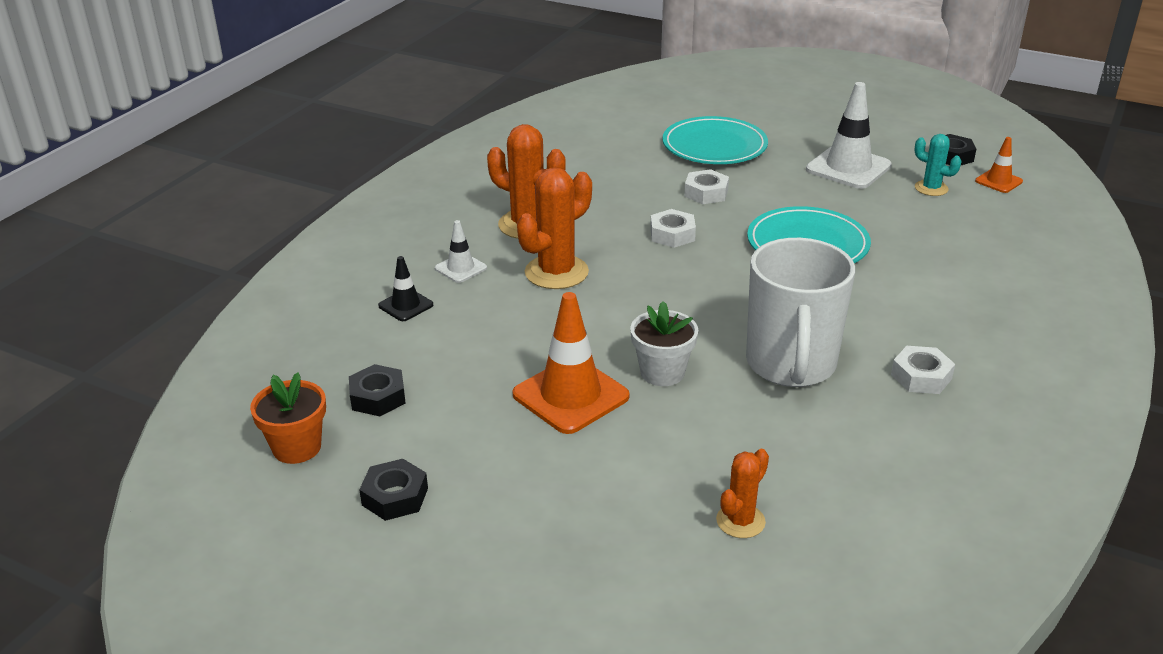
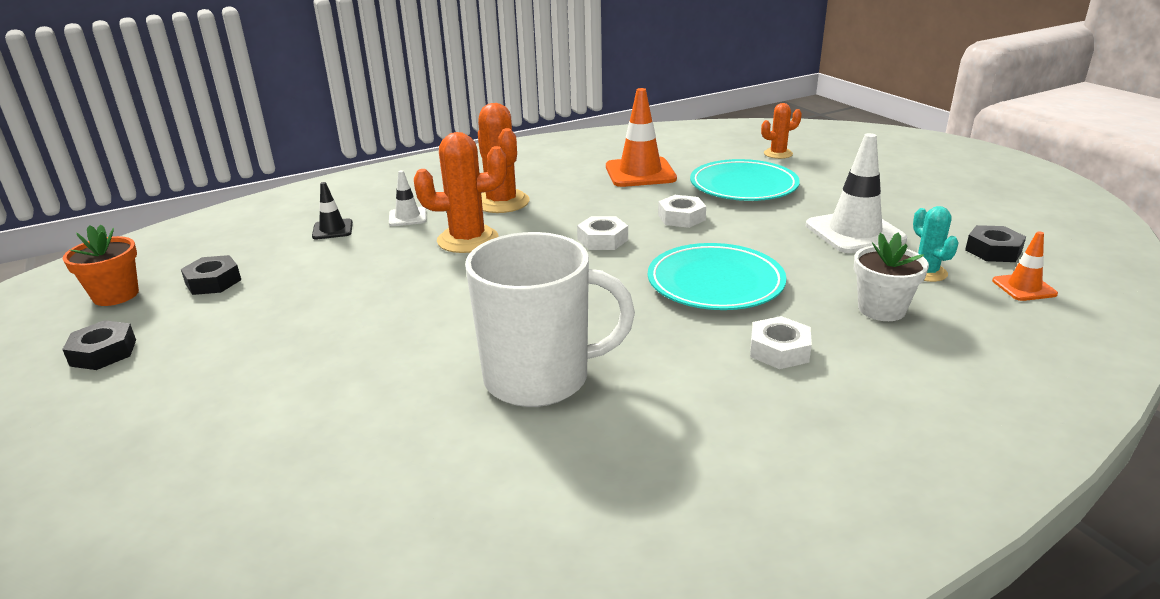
camera: 35 degrees right, 5 degrees down
(570, 395) = (328, 330): orange traffic cone -> orange traffic cone (640, 173)
(662, 372) = (423, 341): white flower pot -> white flower pot (881, 309)
(740, 521) = (275, 497): orange cactus -> orange cactus (778, 154)
(791, 365) = (540, 378): white mug -> white mug turned 135 degrees counterclockwise
(921, 377) = (654, 442): white nut -> white nut (779, 350)

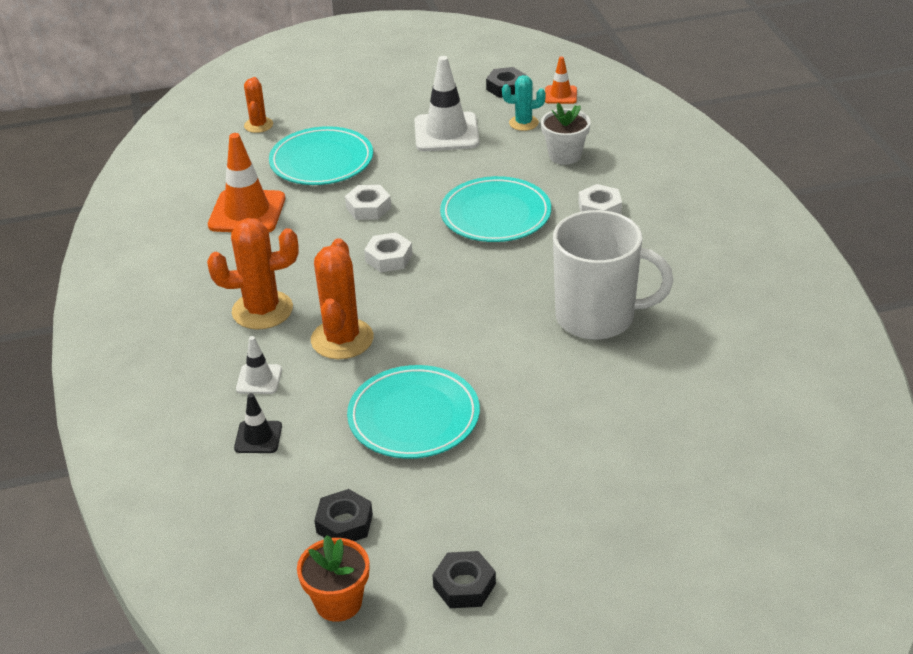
camera: 75 degrees left, 10 degrees up
(354, 290) = (414, 417): none -> turquoise plate
(540, 378) = (598, 317): white mug -> white mug turned 90 degrees clockwise

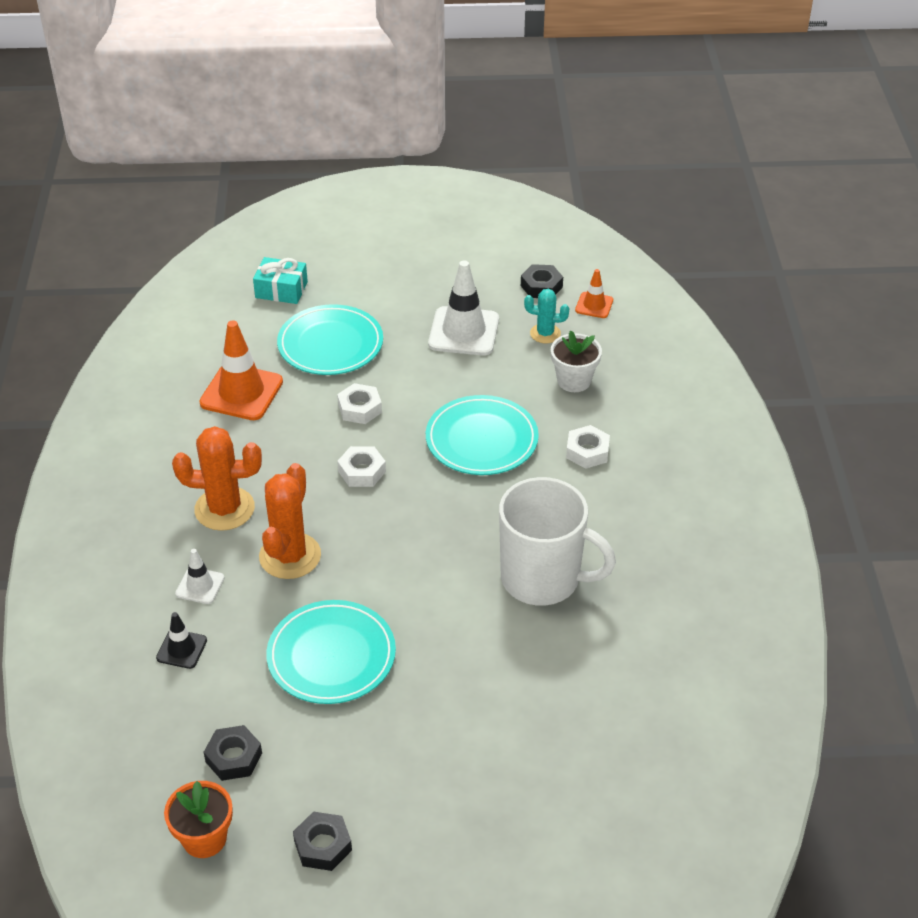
camera: 10 degrees right, 5 degrees up
(258, 125) = (281, 290): orange cactus -> turquoise gift

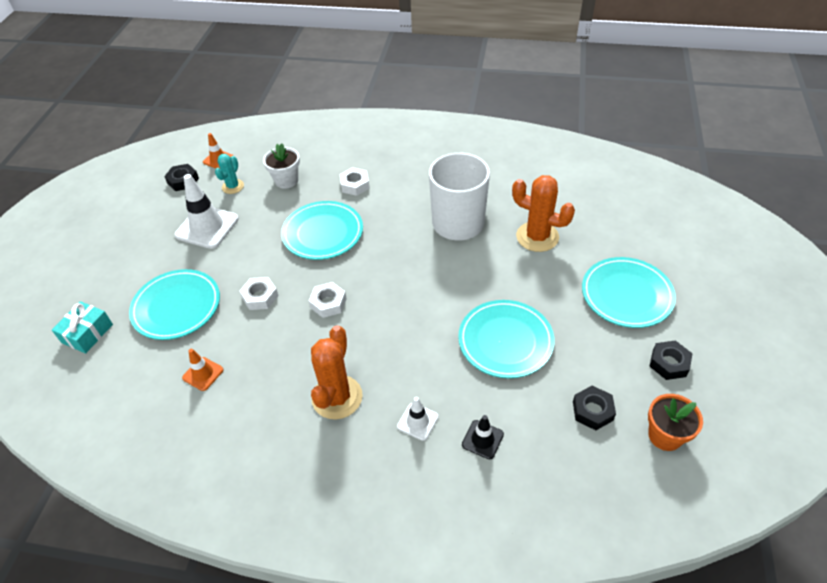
camera: 75 degrees left, 5 degrees up
(241, 392) = (203, 374): orange traffic cone -> orange traffic cone, size x0.52
(290, 556) = (402, 357): orange cactus -> orange cactus (537, 237)
(442, 793) = (626, 295): none -> turquoise plate

